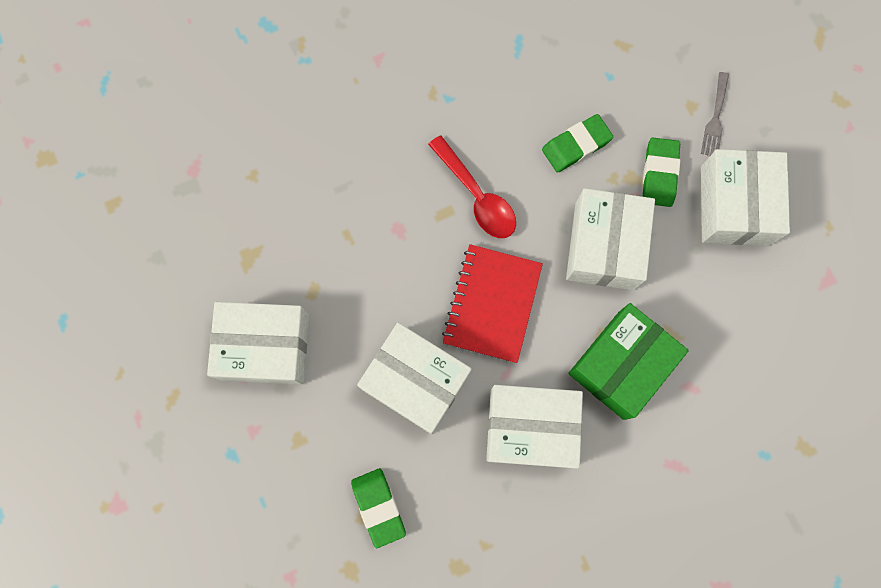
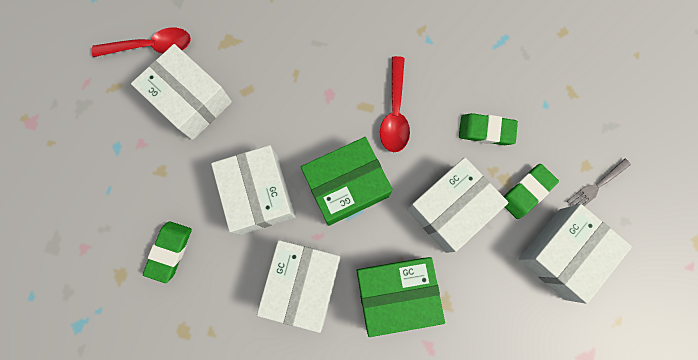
camera: 40 degrees right, 0 degrees up
(173, 326) = (151, 47): none -> red spoon
(491, 304) = (346, 186): red notebook -> green box
(530, 428) = (303, 283): white box -> white box turned 60 degrees clockwise

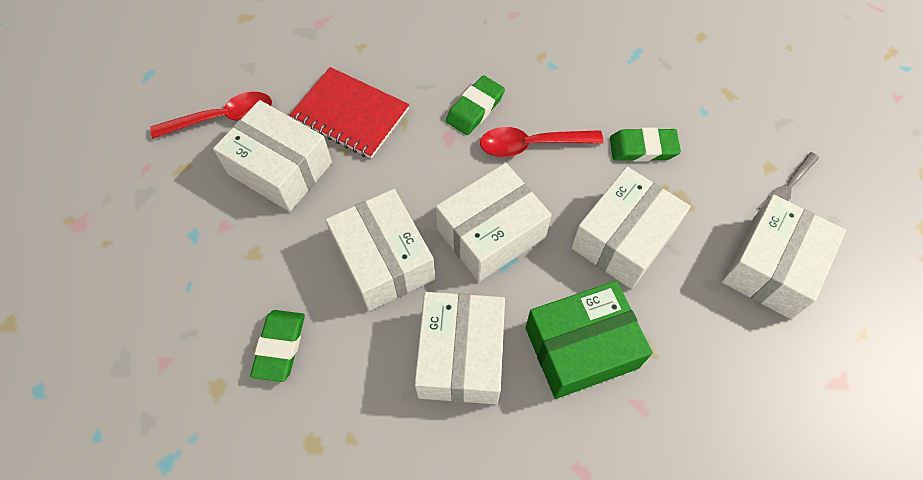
camera: 10 degrees left, 15 degrees down
(253, 60) = (350, 115): none -> red notebook
(346, 186) = (491, 233): green box -> white box
(395, 112) = (531, 145): red spoon -> red spoon turned 90 degrees clockwise
(526, 192) = (709, 206): green eraser -> green eraser (475, 109)

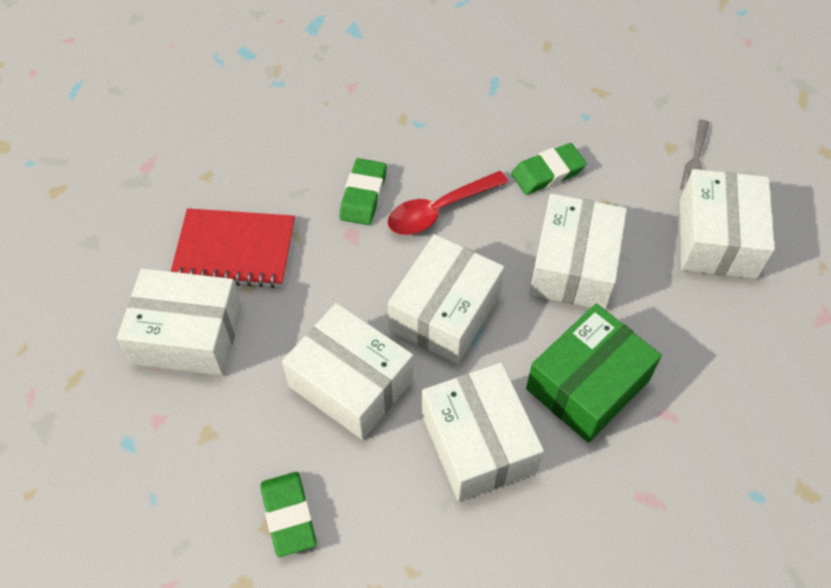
camera: 25 degrees left, 5 degrees down
(223, 118) = (92, 307): red spoon -> none

